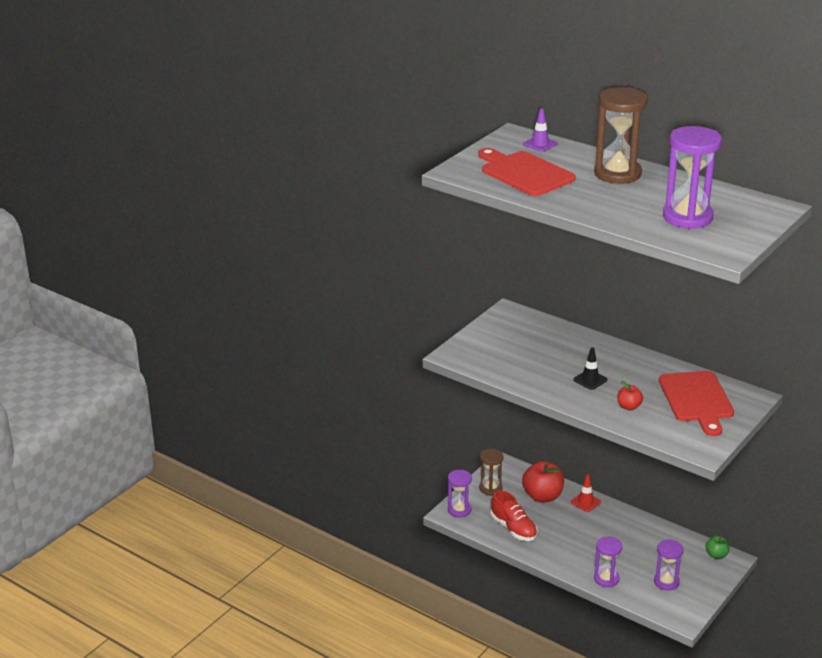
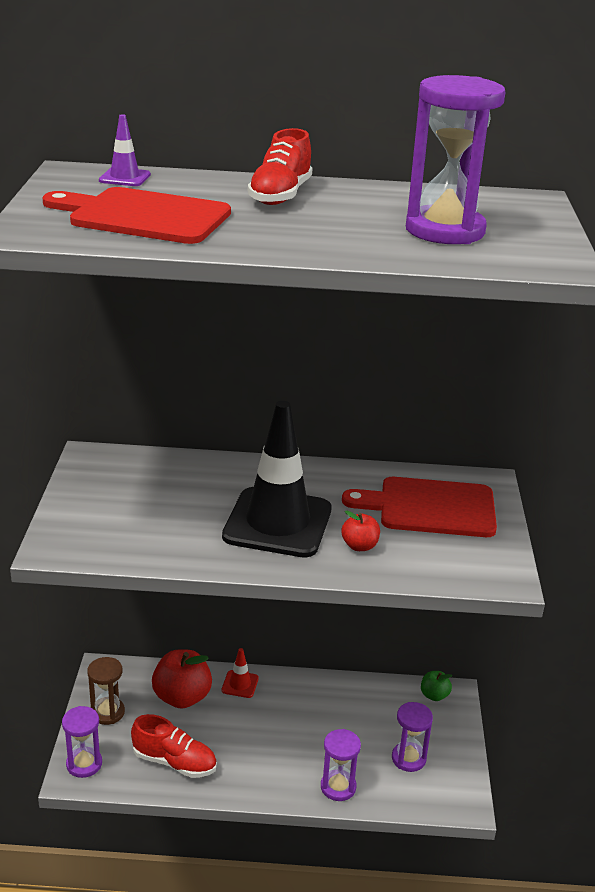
camera: 35 degrees left, 0 degrees up
(590, 380) = (277, 523): black traffic cone -> black traffic cone, size x2.40
(617, 174) = (280, 195): brown hourglass -> red shoe
(696, 400) = (430, 507): red cutting board -> red cutting board turned 135 degrees clockwise

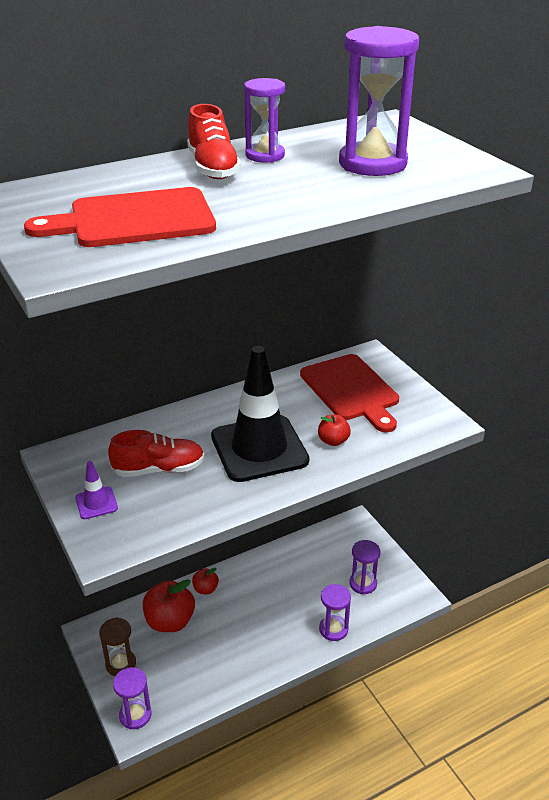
camera: 30 degrees left, 5 degrees up
(125, 178) = (61, 188): purple traffic cone -> purple traffic cone (96, 503)
(175, 762) = (204, 674): red shoe -> red shoe (159, 469)
(240, 684) = (205, 589): red traffic cone -> red apple
(347, 197) = (265, 155): none -> purple hourglass
(430, 507) = (351, 390): red cutting board -> red cutting board turned 90 degrees counterclockwise
(434, 695) = (345, 529): green apple -> none

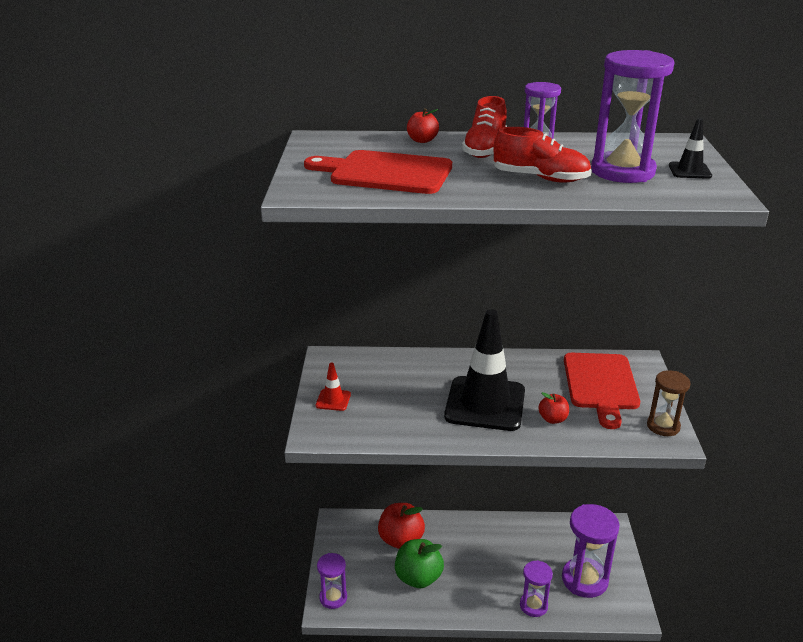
camera: 30 degrees right, 5 degrees down
(96, 503) = (333, 400): purple traffic cone -> red traffic cone
(121, 664) = (345, 555): brown hourglass -> brown hourglass (663, 426)
(159, 469) = (395, 392): red shoe -> red shoe (540, 178)
(205, 589) = (444, 527): red apple -> red apple (422, 140)
(211, 652) = (418, 578): none -> green apple
(363, 583) = (584, 580): purple hourglass -> purple hourglass, size x1.69
(429, 150) = (689, 171): none -> black traffic cone

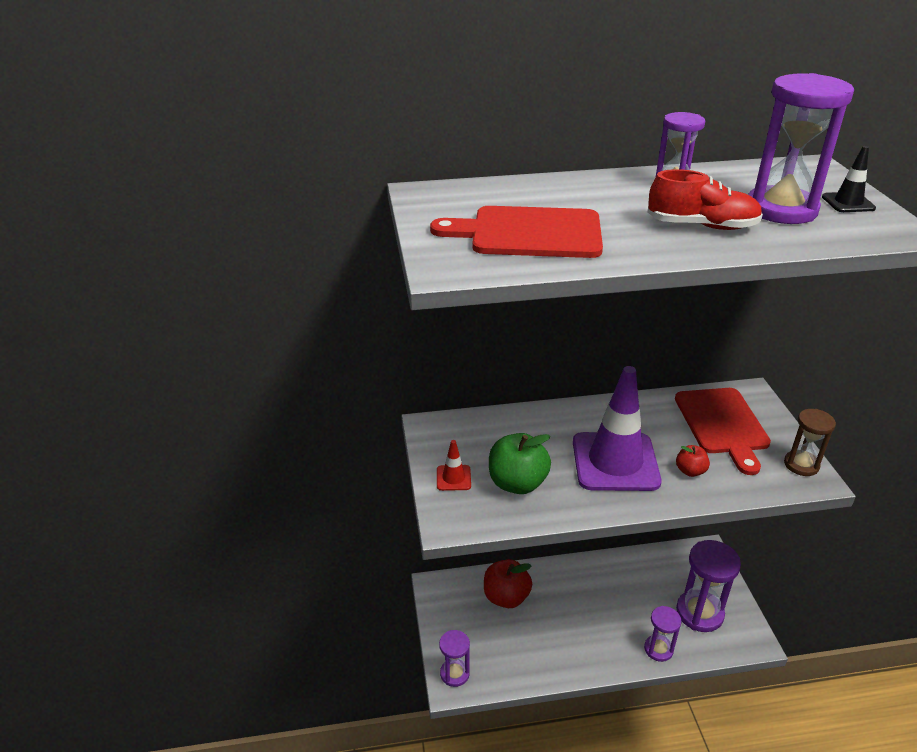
camera: 10 degrees left, 5 degrees up
(418, 578) = (536, 637): green apple -> green apple (517, 483)
(422, 140) = (543, 186): red apple -> none
(485, 149) = (618, 192): red shoe -> none
(485, 404) = (615, 462): black traffic cone -> purple traffic cone

